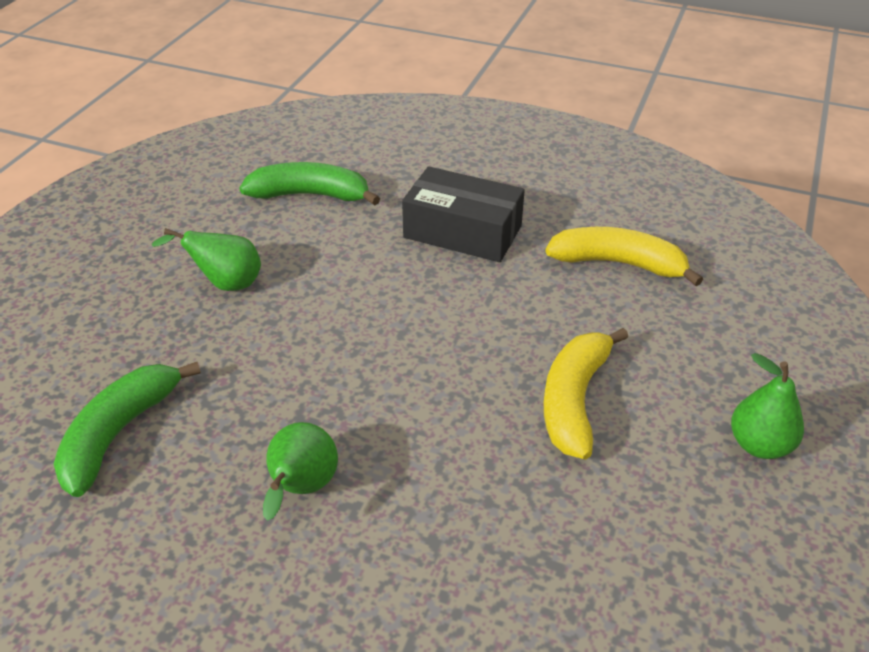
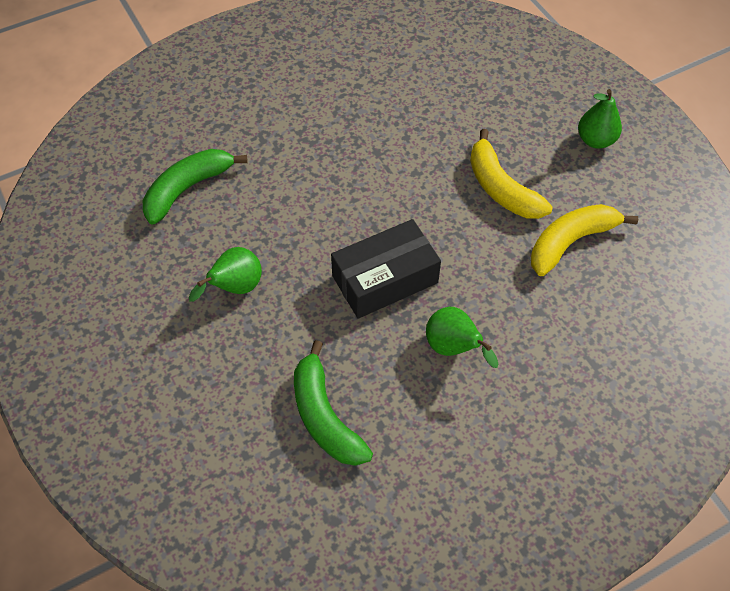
camera: 50 degrees left, 15 degrees up
(462, 232) = (314, 138): black box -> black box (385, 279)
(618, 263) = (418, 91): yellow banana -> yellow banana (571, 242)

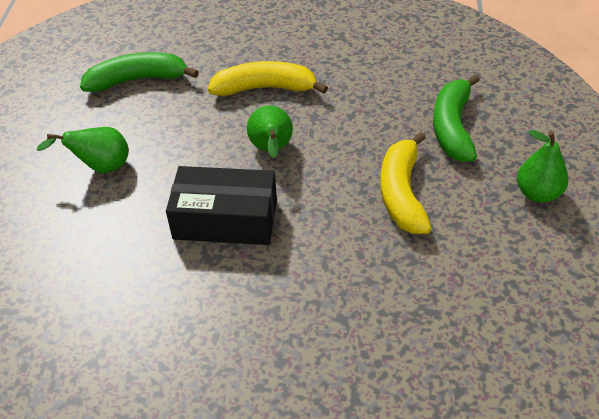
camera: 35 degrees right, 10 degrees down
(324, 416) = (70, 304): green banana -> green banana (452, 127)
(453, 348) = (231, 308): green pear -> green pear (271, 150)
(571, 242) = (431, 272): yellow banana -> yellow banana (265, 88)

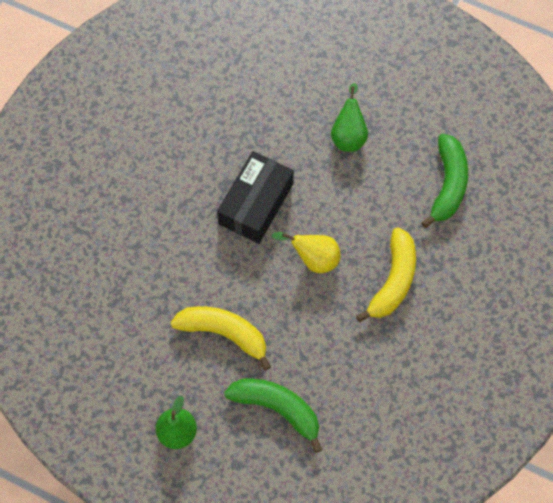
camera: 110 degrees right, 20 degrees up
(271, 150) = (314, 259): green pear -> yellow pear

